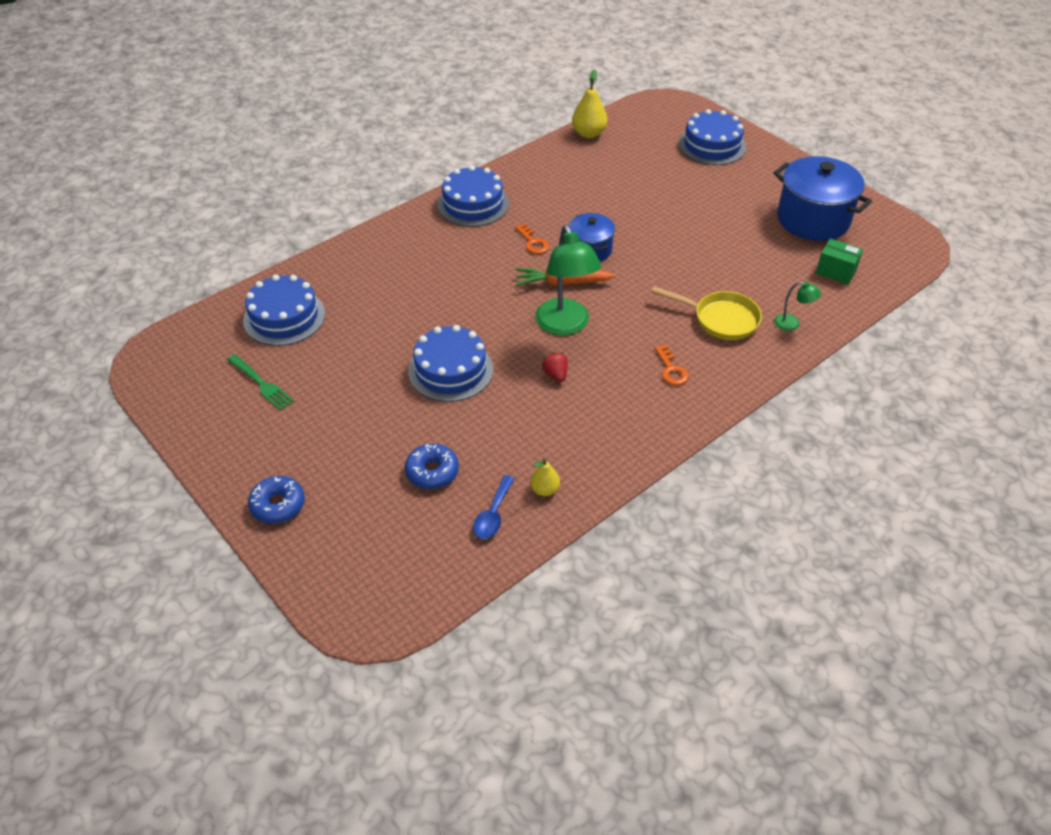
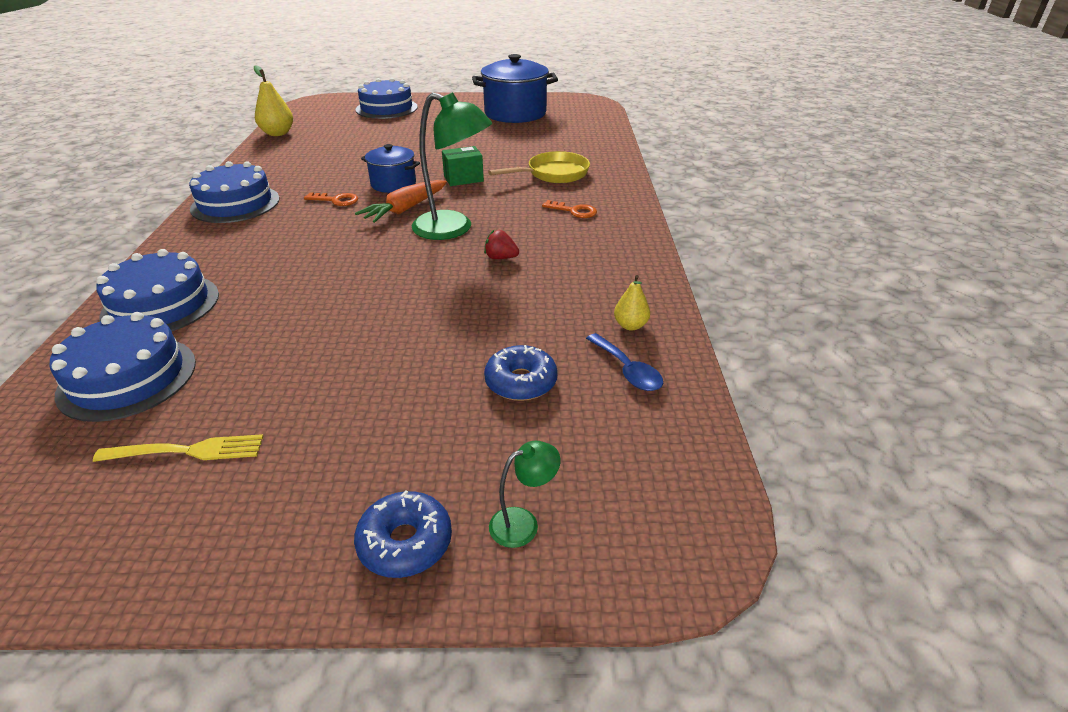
camera: 50 degrees left, 10 degrees down
(261, 384) = (187, 451): green fork -> yellow fork
(450, 370) = (405, 306): blue cake -> blue cake (161, 305)
(792, 324) = (597, 156): green lamp -> green lamp (523, 523)
(836, 271) = (573, 127): green box -> green box (463, 179)

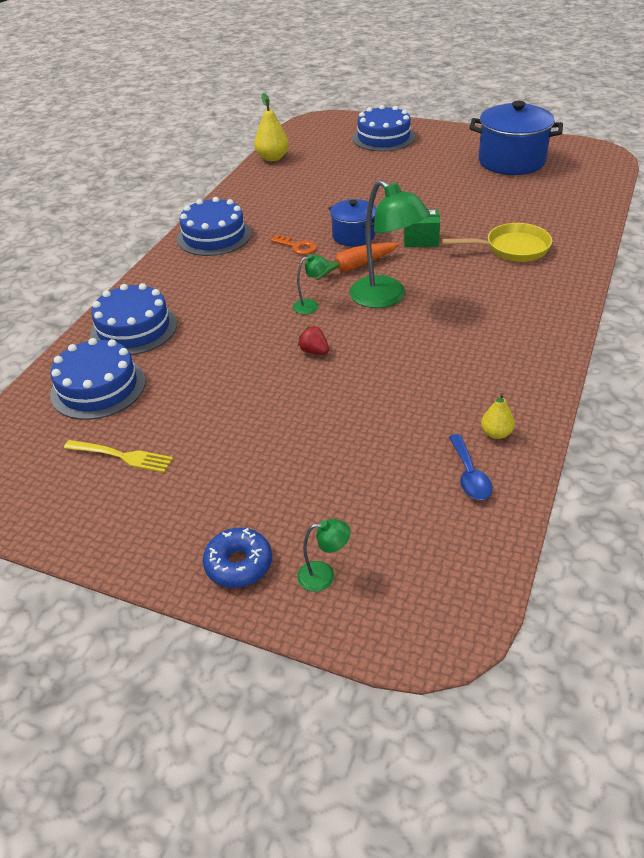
camera: 25 degrees right, 5 degrees up
(375, 248) = (311, 305): none -> green lamp
(501, 258) = (414, 338): red strawberry -> red strawberry (314, 351)
(521, 382) = (375, 463): blue donut -> none
(574, 211) = (510, 298): orange key -> none

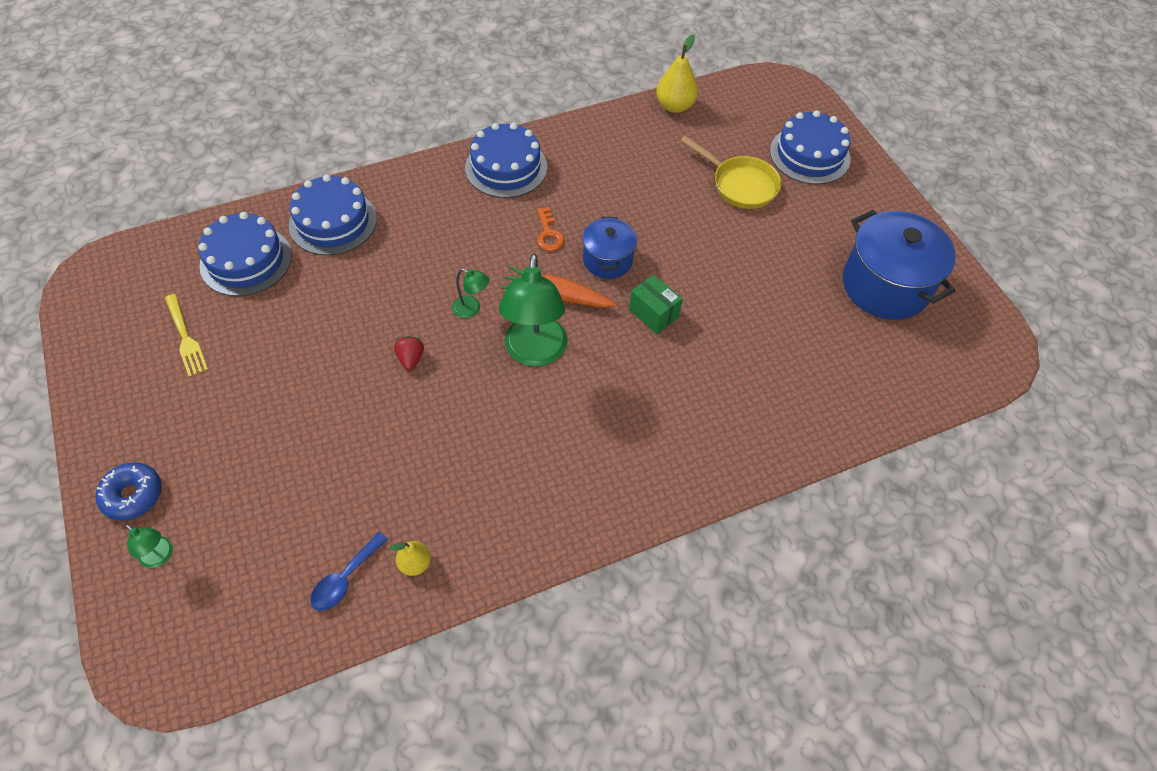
camera: 40 degrees right, 15 degrees up
(512, 249) = (714, 394): yellow pan -> yellow pan (740, 185)

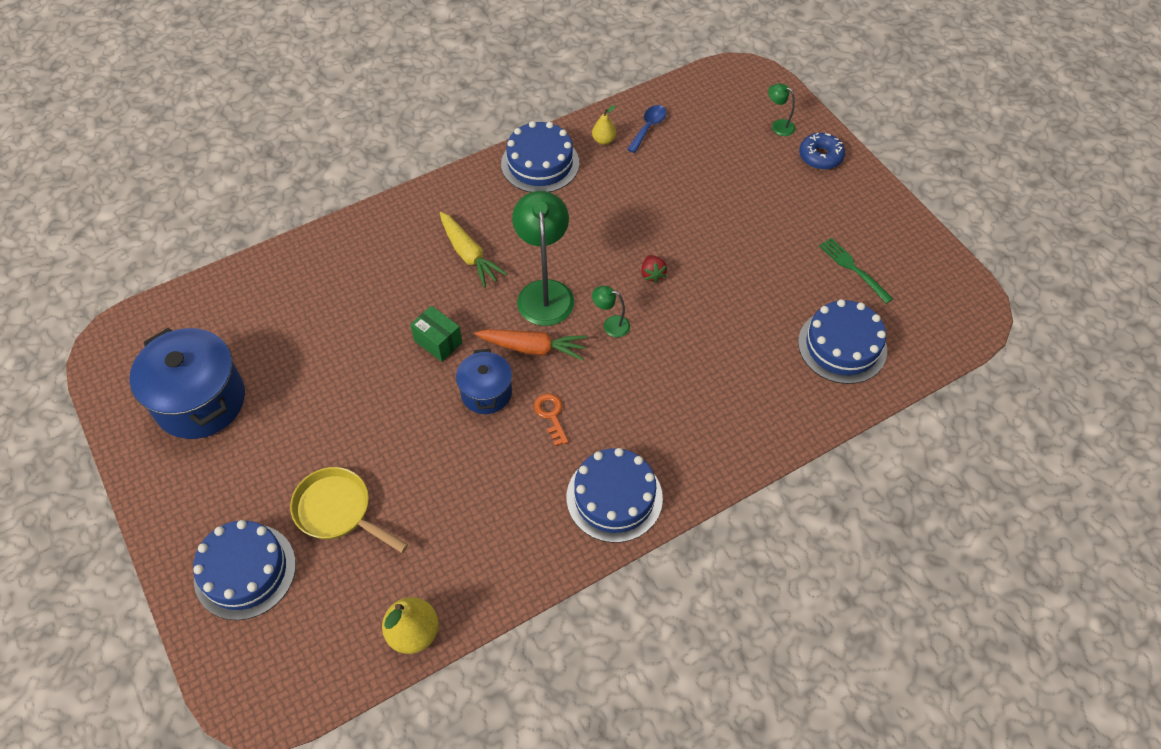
camera: 175 degrees right, 0 degrees up
(185, 337) = (853, 268): yellow fork -> green fork
(333, 222) = (778, 399): blue cake -> blue cake (540, 163)
(615, 409) = (469, 255): none -> yellow carrot

